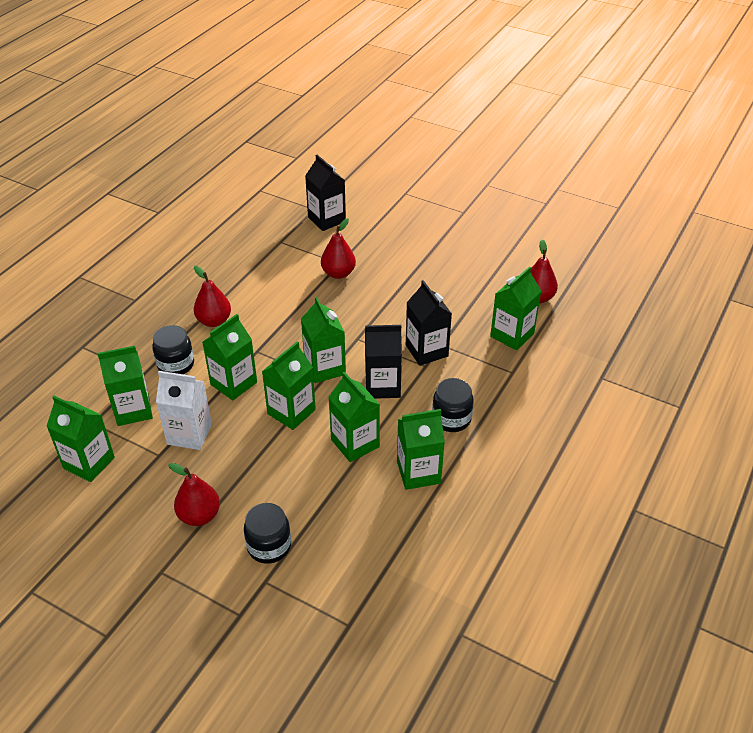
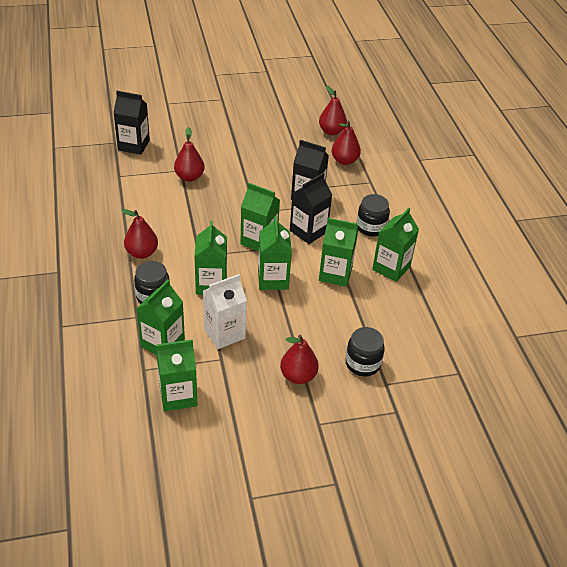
camera: 45 degrees left, 0 degrees up
(512, 335) = (344, 161): green carton -> red pear

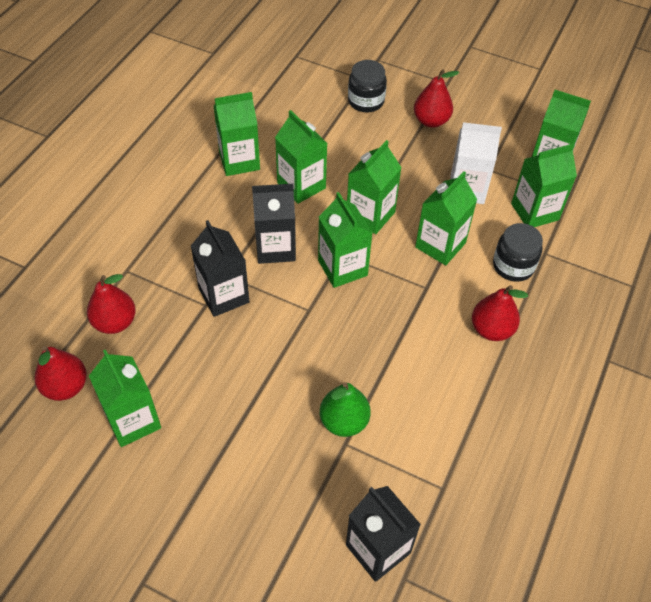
camera: 140 degrees left, 10 degrees up
(189, 177) = (344, 421): red pear -> green pear
(287, 135) = (133, 420): none -> green carton
(371, 227) = (202, 213): black jar -> none

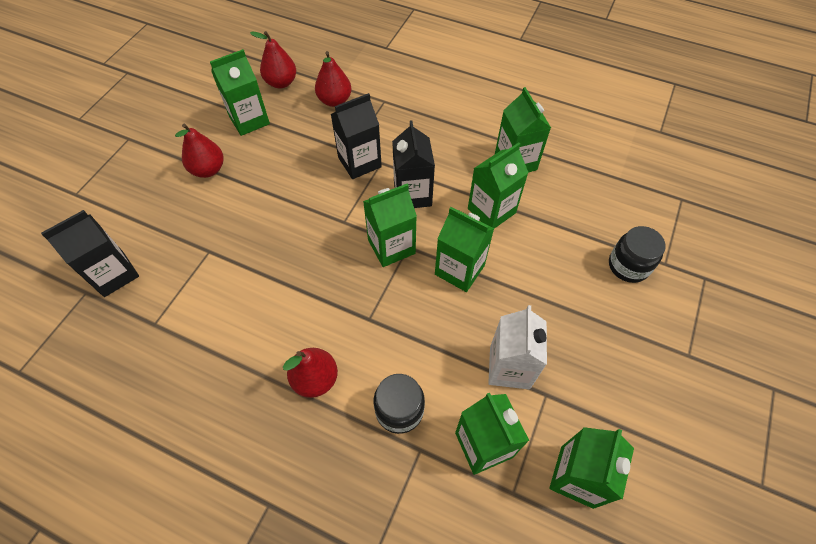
camera: 90 degrees right, 5 degrees up
(344, 421) = (229, 250): green pear -> none
(431, 121) = (613, 333): red pear -> red pear (208, 170)
(440, 245) = (424, 334): green carton -> none

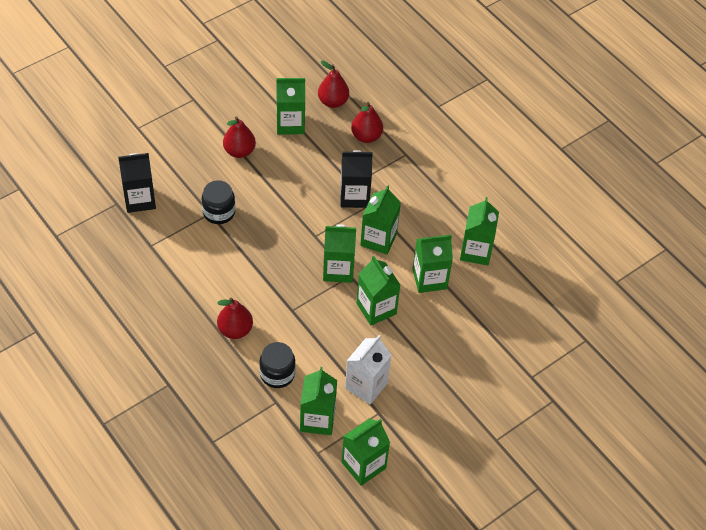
camera: 25 degrees right, 5 degrees down
(412, 194) = (378, 239): black carton -> green carton
(628, 266) = (502, 365): black jar -> black jar (219, 212)

